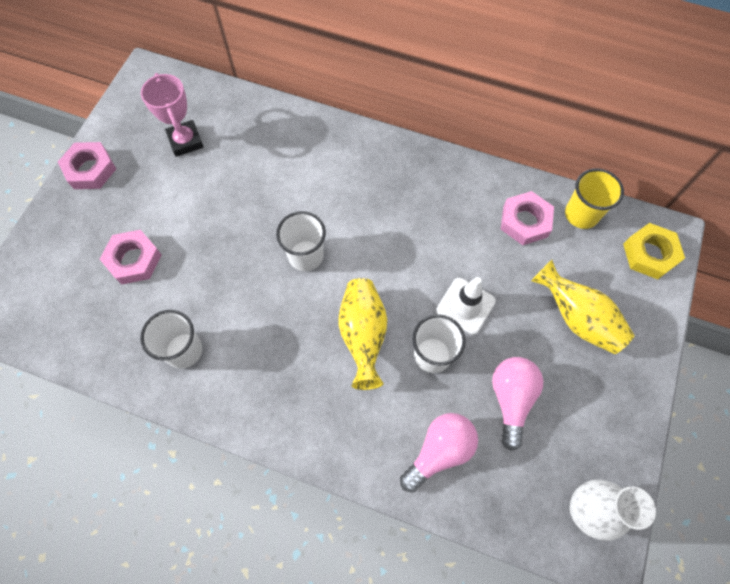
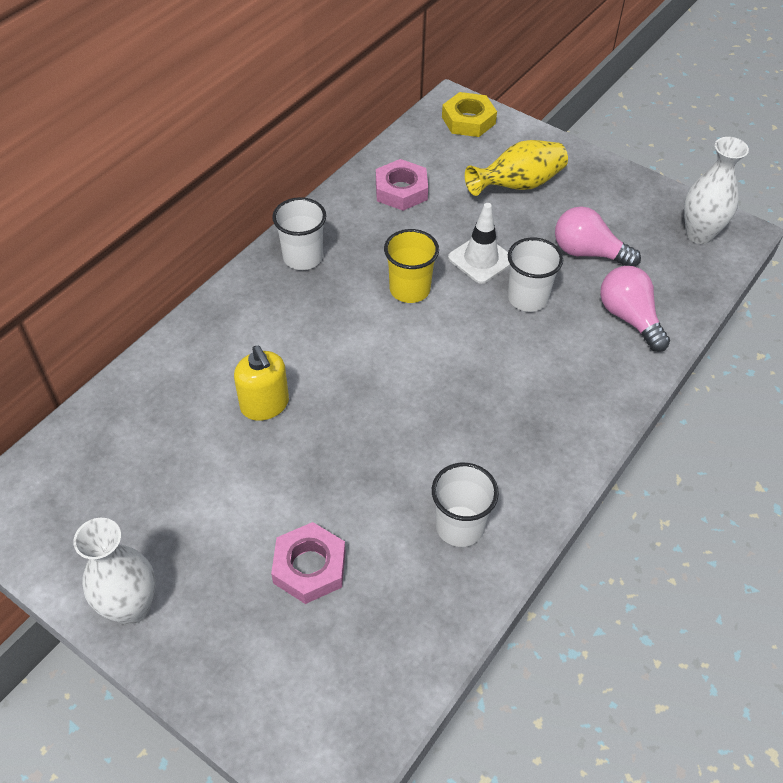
camera: 75 degrees left, 15 degrees down
(90, 169) = (131, 607): pink nut -> white vase
(185, 141) = (143, 476): pink trophy -> none
(262, 191) = (265, 405): none -> yellow soap dispenser
(306, 256) = (373, 379): white cup -> white cup (303, 257)
(363, 335) = (489, 349): yellow vase -> none
(581, 214) = (409, 150): yellow cup -> yellow cup (409, 289)

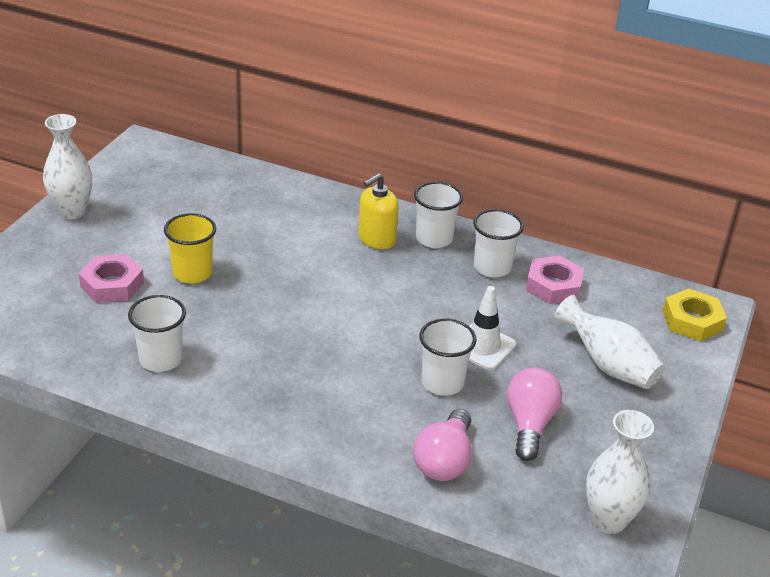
camera: 75 degrees right, 15 degrees down
(265, 405) = (262, 242): yellow soap dispenser -> yellow soap dispenser (376, 239)
(363, 225) = (492, 267): none -> white cup
(409, 289) = (421, 305): yellow cup -> yellow cup (192, 273)
(518, 185) = (608, 365): yellow vase -> white vase
(629, 318) = (444, 461): pink light bulb -> pink light bulb turned 150 degrees clockwise

